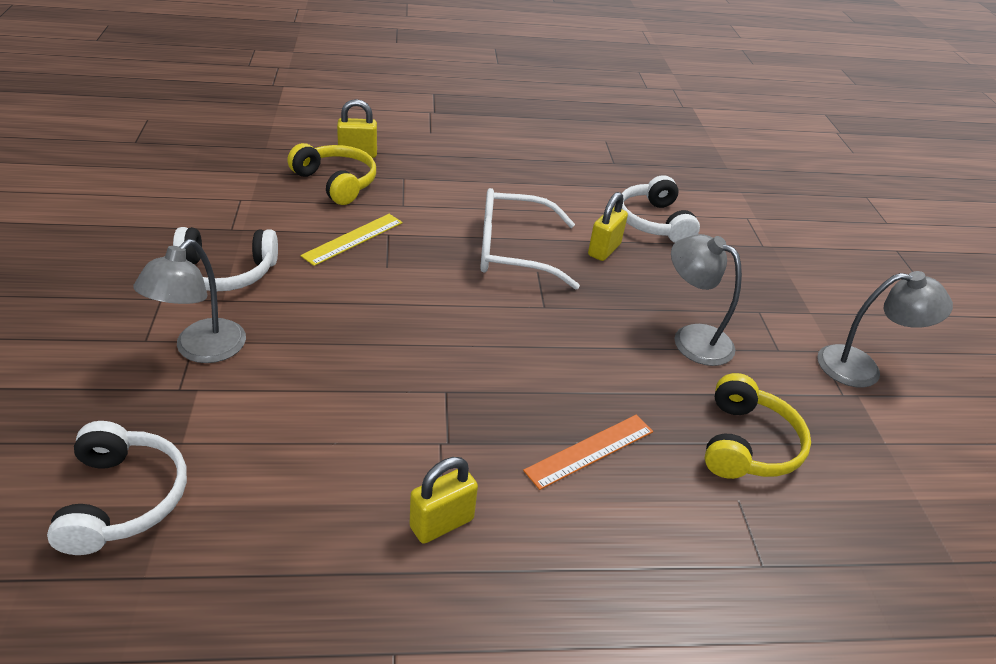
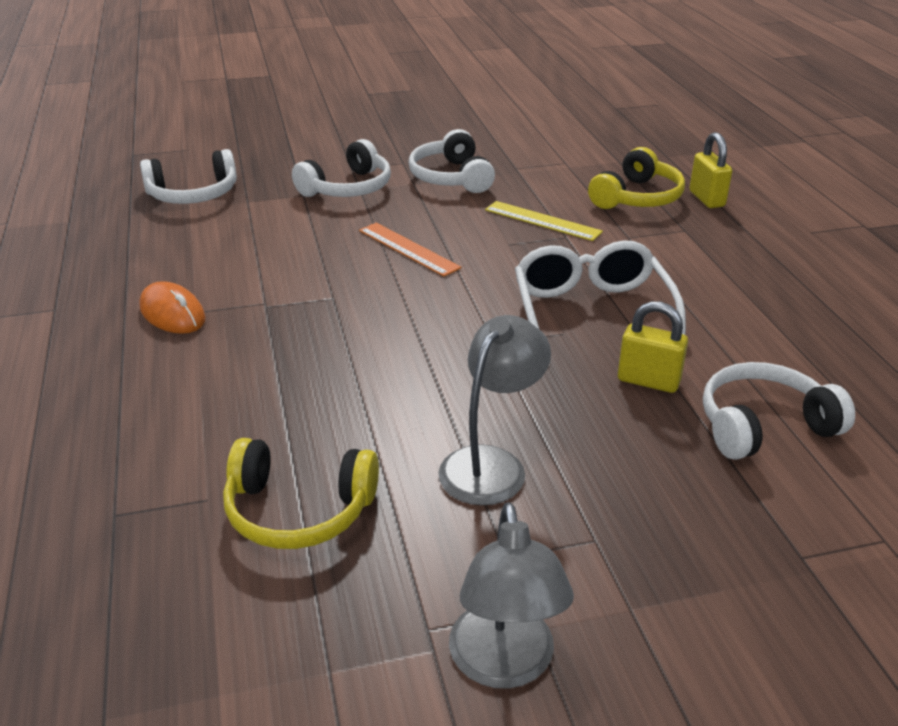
camera: 85 degrees right, 5 degrees down
(201, 350) = (348, 188): grey lamp -> white headphones
(441, 523) = (172, 313): yellow padlock -> orange mouse
(590, 451) = (267, 387): orange ruler -> orange ruler (408, 249)

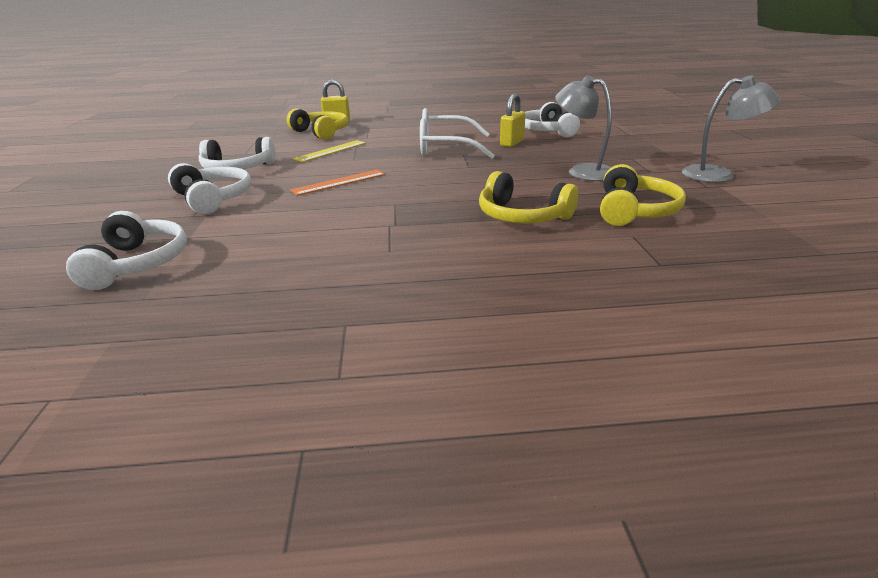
camera: 80 degrees left, 5 degrees down
(172, 313) = (389, 260): orange mouse -> none
(285, 398) = (522, 216): none -> yellow headphones

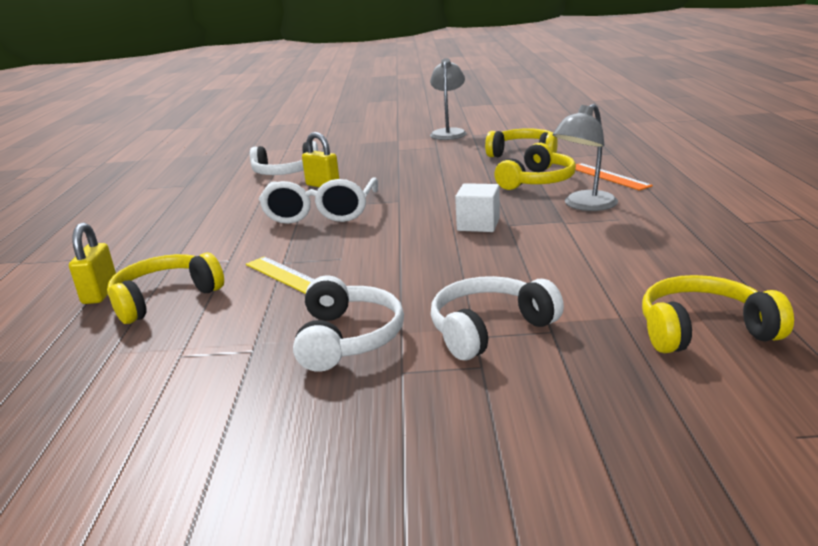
camera: 85 degrees left, 5 degrees down
(137, 263) = (703, 330): white headphones -> yellow headphones
(339, 182) = (436, 256): orange ruler -> orange ruler (608, 176)
(399, 193) = (478, 224): none -> white cube
(582, 171) = (429, 163): grey lamp -> grey lamp (584, 205)

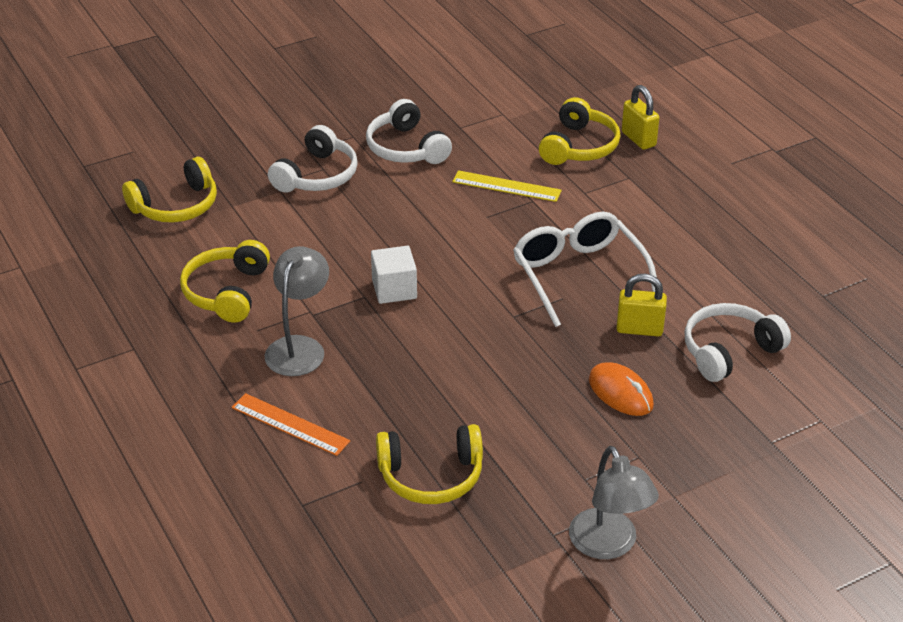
camera: 150 degrees right, 15 degrees up
(375, 166) = (620, 393): none -> orange mouse
(537, 181) = (374, 394): yellow headphones -> yellow headphones (227, 292)

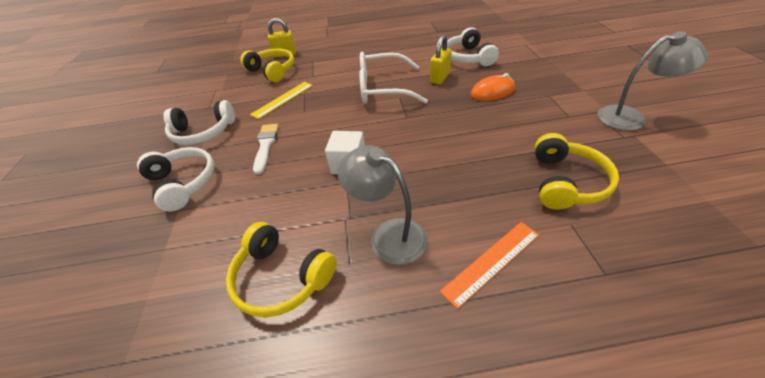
camera: 65 degrees left, 5 degrees up
(176, 206) = (116, 299): yellow headphones -> none
(402, 210) = (266, 145): none -> white brush

